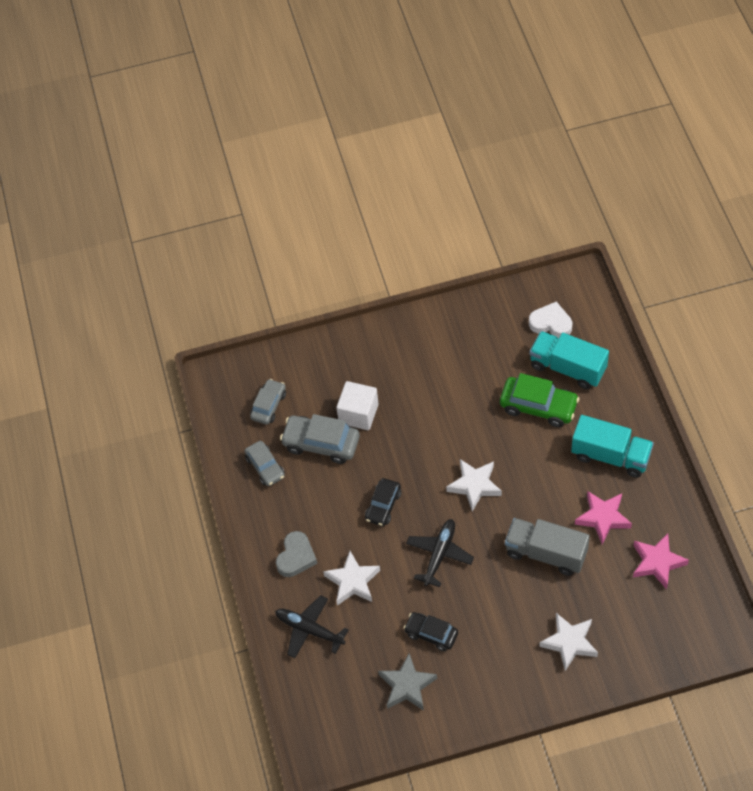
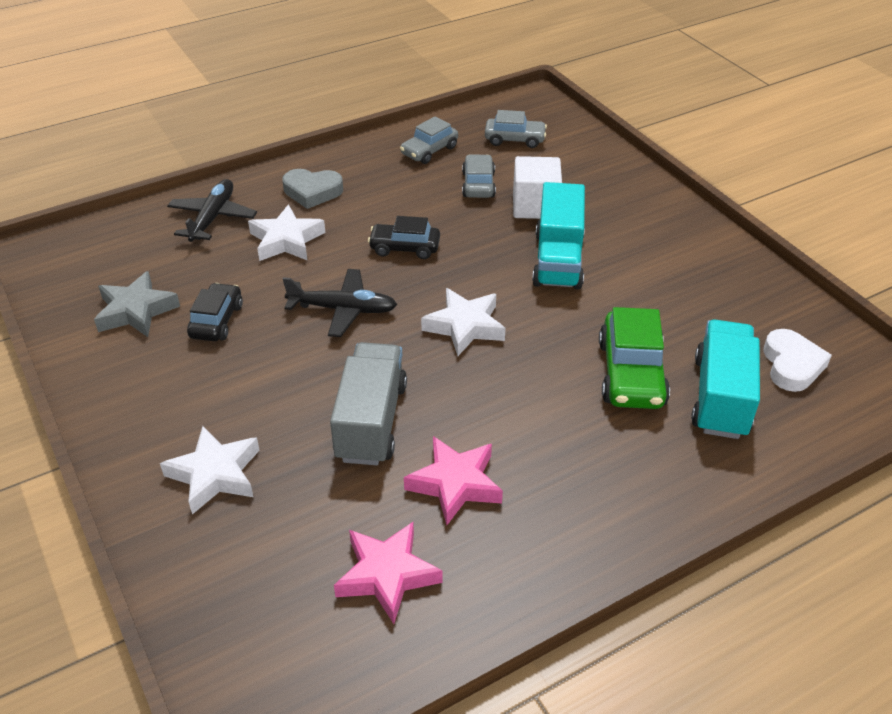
camera: 70 degrees right, 15 degrees down
(321, 444) = (478, 185): grey car -> grey car, size x0.64
(610, 456) = (579, 476): turquoise truck -> turquoise truck (558, 260)

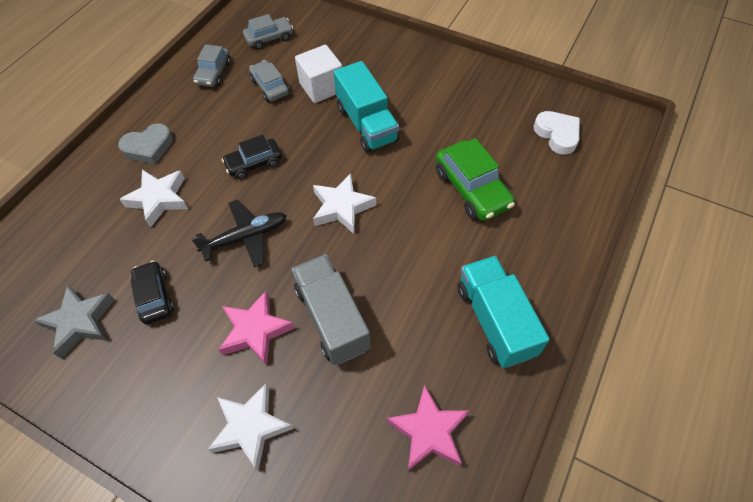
camera: 30 degrees left, 15 degrees up
(212, 218) = (83, 207): black plane -> none
(455, 484) = (422, 334): pink star -> pink star (255, 331)
(720, 397) = (534, 179): turquoise truck -> turquoise truck (495, 320)

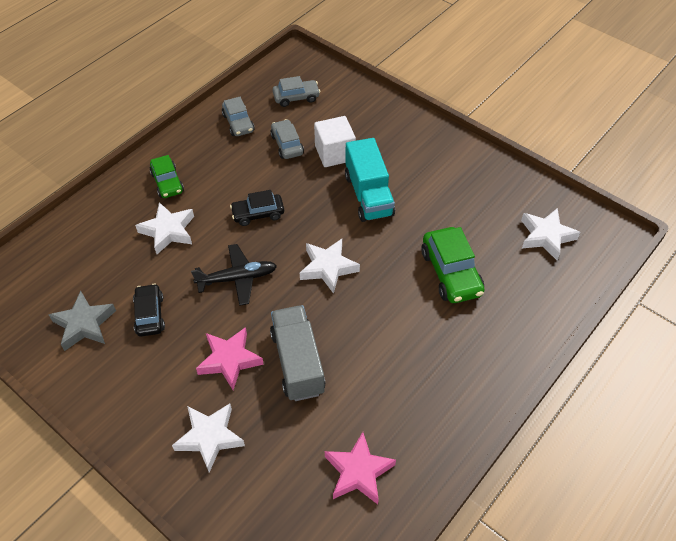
camera: 10 degrees right, 5 degrees down
(148, 147) = (167, 182): grey heart -> green car
(214, 73) = (238, 123): grey car -> grey car turned 45 degrees counterclockwise
(495, 320) = (440, 392): turquoise truck -> none
(557, 134) = (546, 236): white heart -> white star

